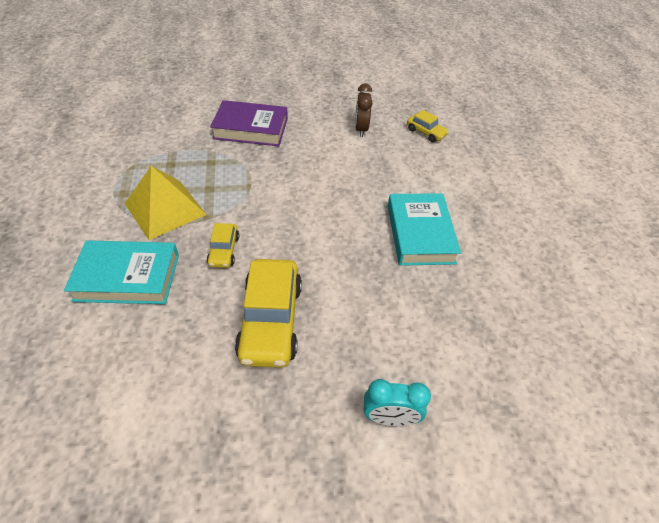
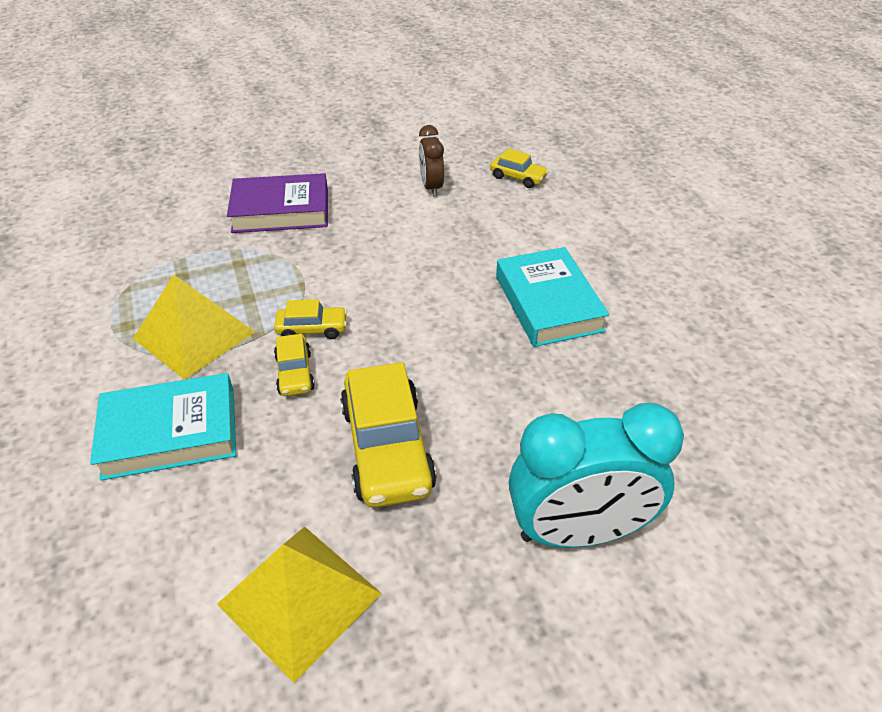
camera: 10 degrees left, 5 degrees down
(176, 420) = (299, 598): none -> yellow pyramid
(245, 220) = (312, 329): none -> yellow car
(389, 418) = (578, 532): turquoise clock -> turquoise clock, size x1.89

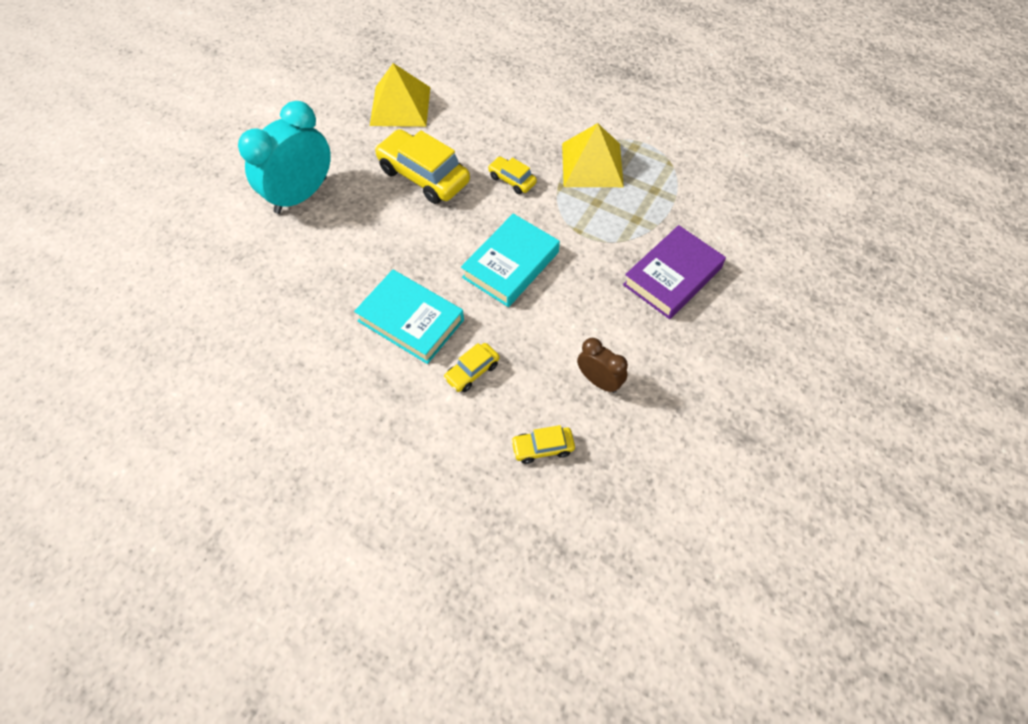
camera: 140 degrees right, 15 degrees up
(170, 433) = (532, 120): turquoise book -> turquoise book (510, 264)
(312, 329) = (535, 208): yellow car -> yellow car (472, 371)

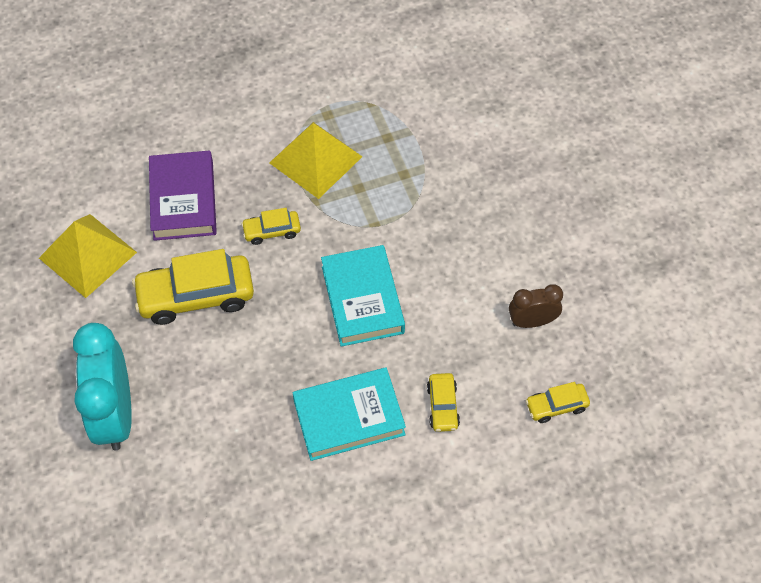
camera: 50 degrees left, 0 degrees up
(542, 448) = (556, 406): yellow car -> yellow car turned 45 degrees clockwise
(672, 276) = (483, 195): purple book -> purple book (183, 200)

